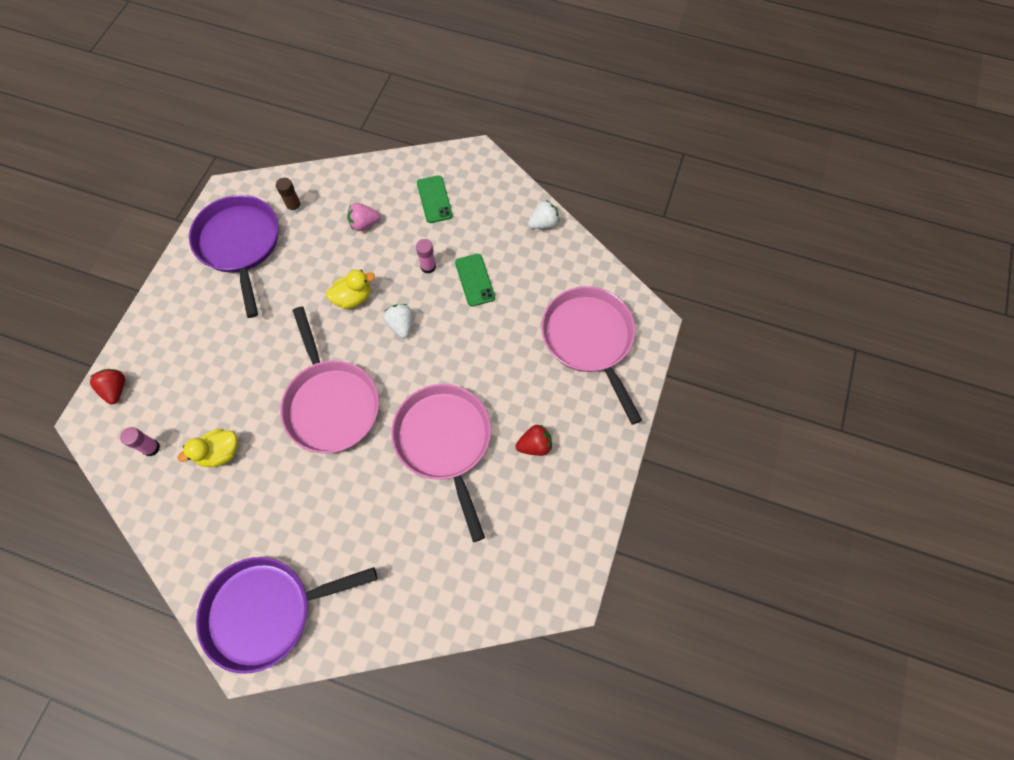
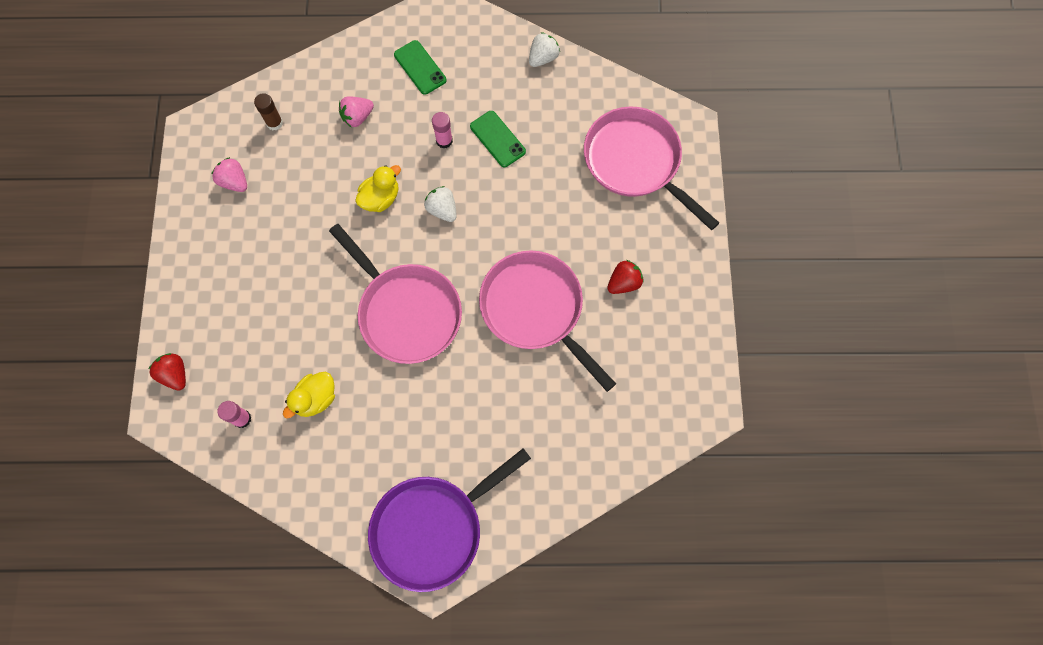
camera: 20 degrees left, 5 degrees up
(240, 245) = (234, 182): purple pan -> pink strawberry

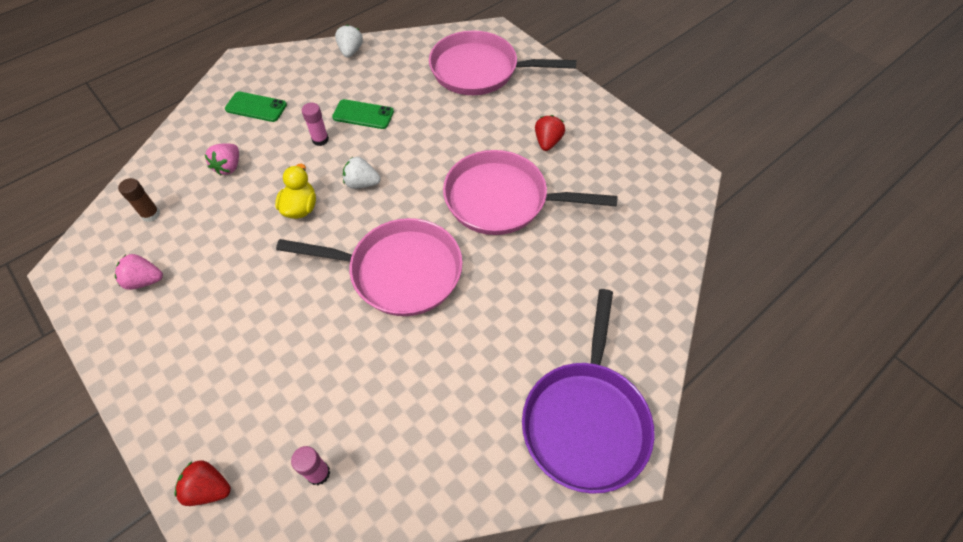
camera: 40 degrees left, 15 degrees down
(316, 399) = (378, 398): yellow duck -> none

